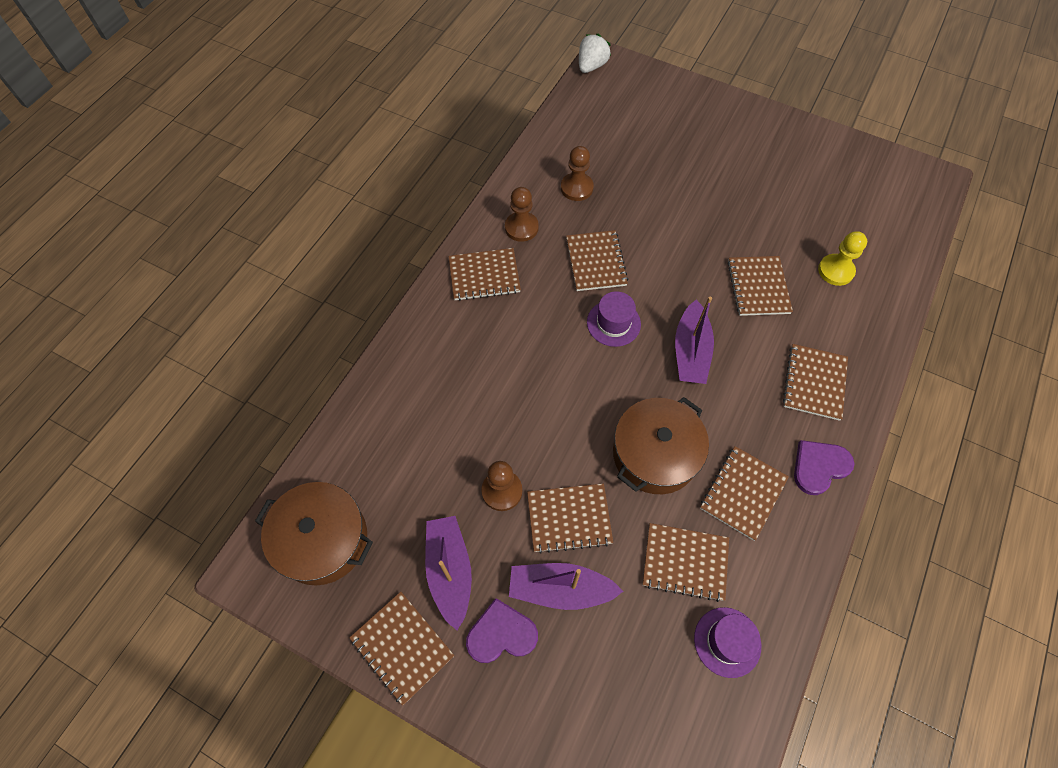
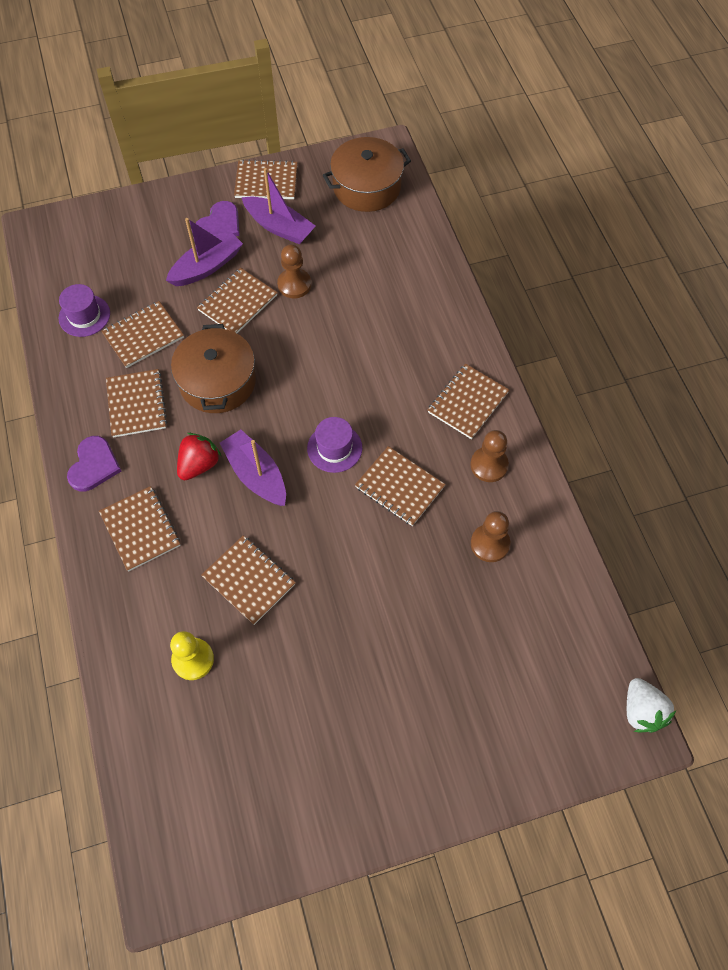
camera: 135 degrees right, 0 degrees up
(729, 395) = (199, 464): none -> red strawberry

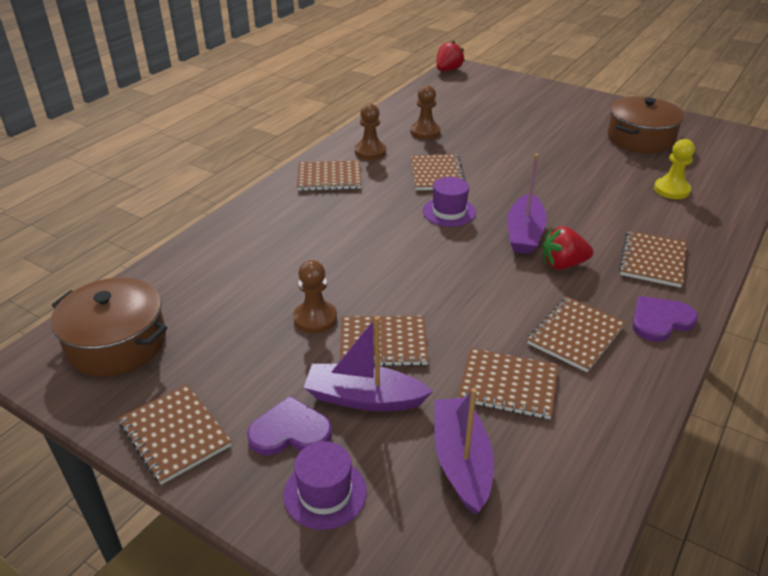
camera: 130 degrees left, 25 degrees down
(84, 316) = (553, 456): purple hat -> purple hat (325, 493)
(217, 381) = (482, 301): brown pot -> brown pot (640, 138)
(248, 580) = (594, 196): brown notebook -> none
(279, 227) = (245, 375): purple boat -> purple boat (461, 461)
(641, 711) = (448, 70): white strawberry -> red strawberry

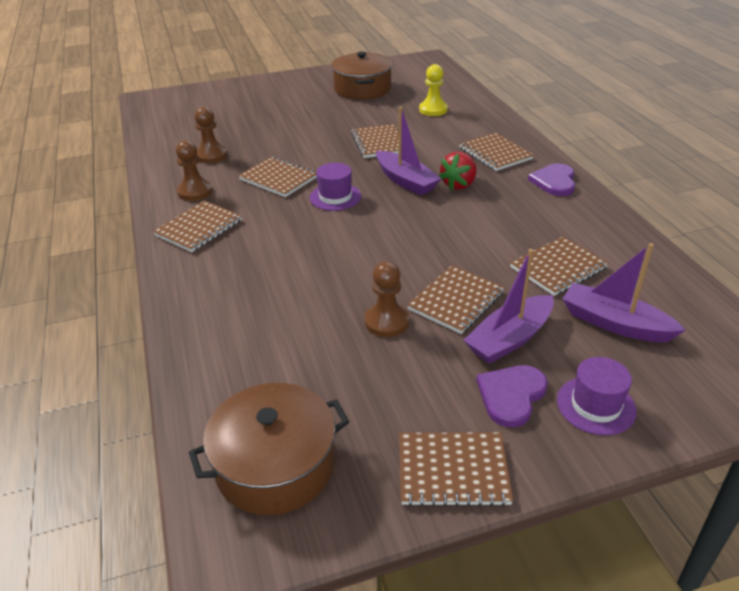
camera: 50 degrees left, 0 degrees up
(448, 70) = (140, 104): red strawberry -> none
(575, 335) = (536, 217): brown notebook -> brown notebook (379, 143)

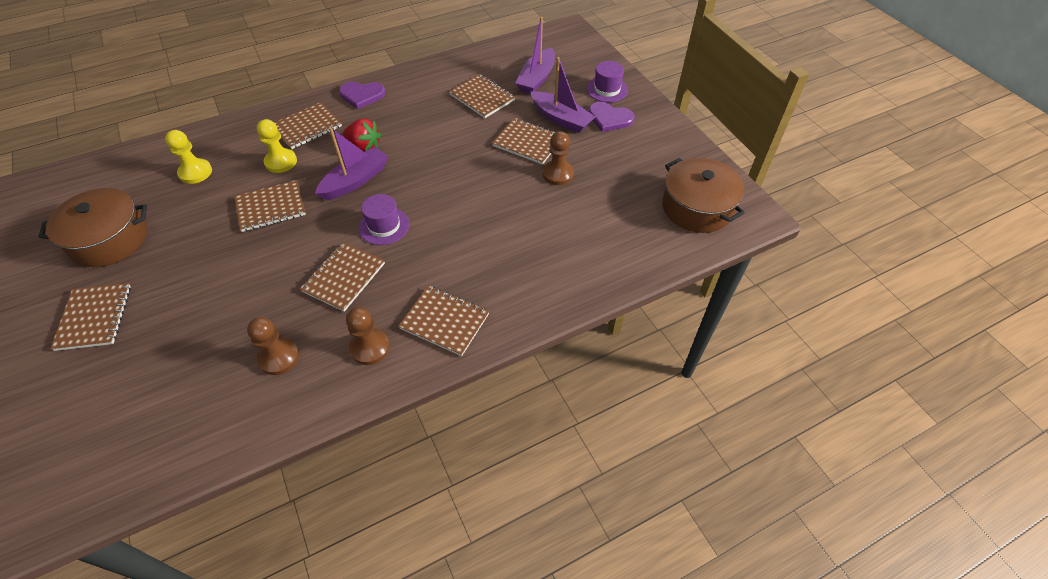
camera: 100 degrees left, 15 degrees up
(441, 144) = (281, 162): none -> yellow pawn
(453, 470) = (671, 138): brown notebook -> brown notebook (94, 317)

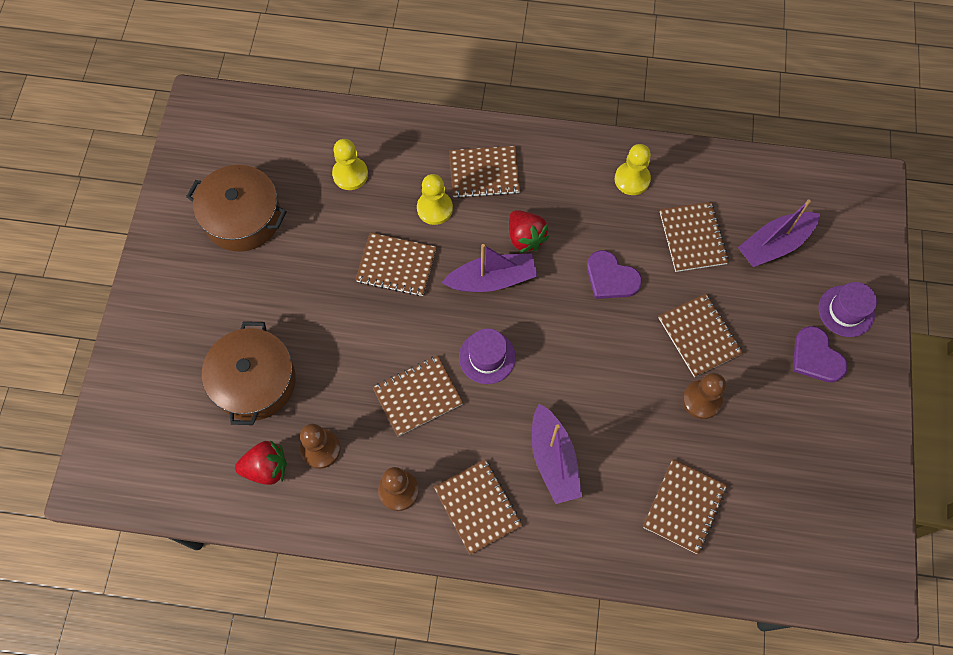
camera: 35 degrees right, 15 degrees up
(94, 317) = (197, 305): brown notebook -> brown notebook (684, 506)
(234, 399) = (266, 468): none -> red strawberry
(362, 95) = (564, 157): purple heart -> purple heart (611, 277)
(418, 87) = (632, 179): none -> yellow pawn
(561, 119) = (760, 324): purple boat -> purple boat (553, 460)
(697, 207) = (819, 541): brown pot -> brown pot (254, 381)

